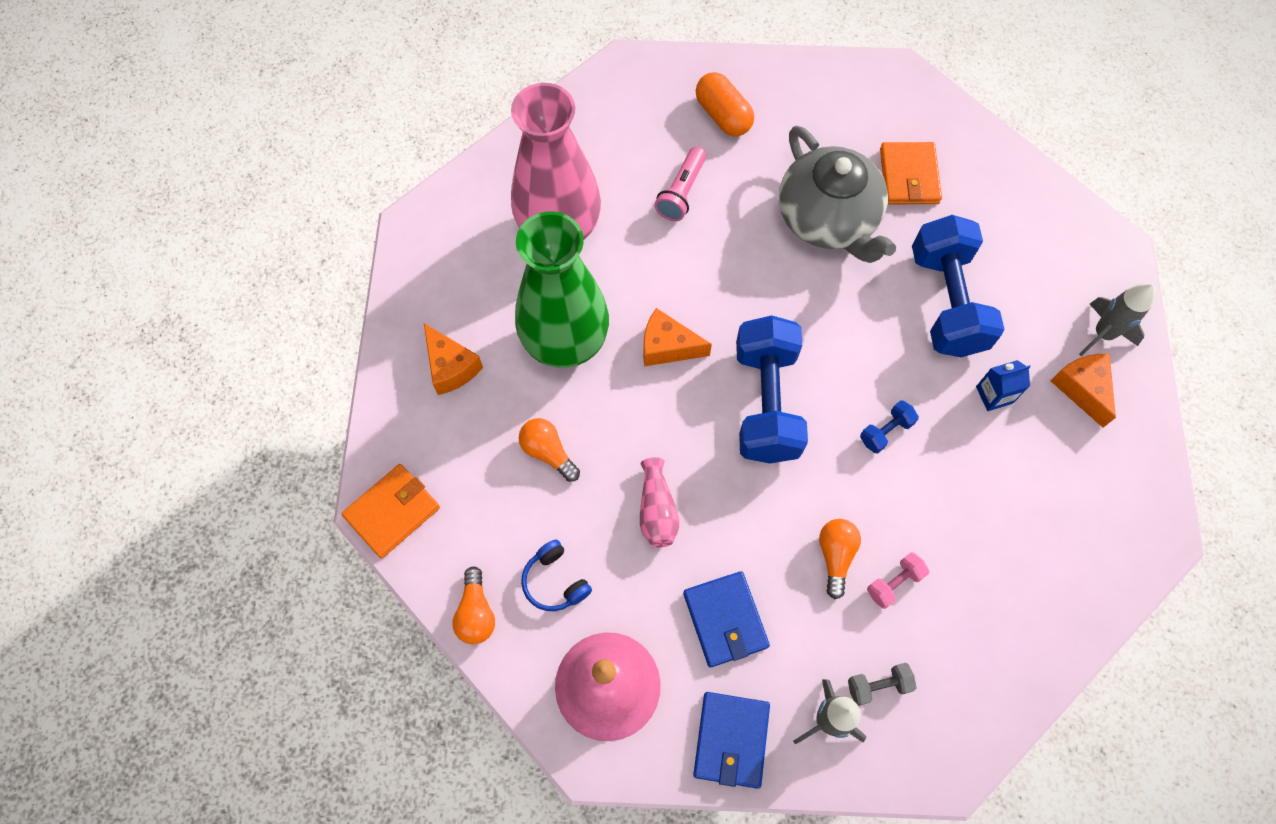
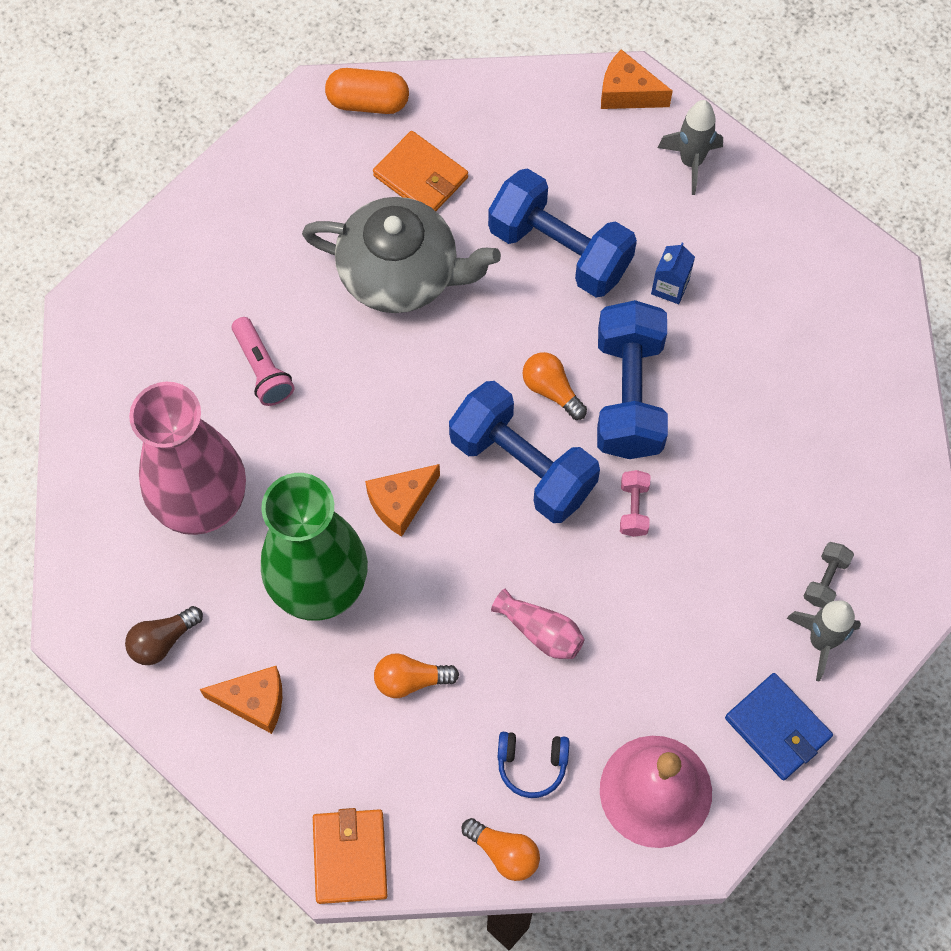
camera: 50 degrees left, 0 degrees up
(446, 281) = (163, 640): none -> brown light bulb
(723, 115) = (218, 271): orange capsule -> orange capsule (368, 102)
(725, 620) = (678, 653): blue wallet -> none
(835, 556) = (698, 523): orange light bulb -> orange light bulb (551, 390)
(885, 431) = (629, 395): blue dumbbell -> blue dumbbell, size x2.41
(894, 583) = (757, 498): pink dumbbell -> pink dumbbell (633, 508)
(1082, 389) = (721, 219): orange cheese -> orange cheese (627, 93)

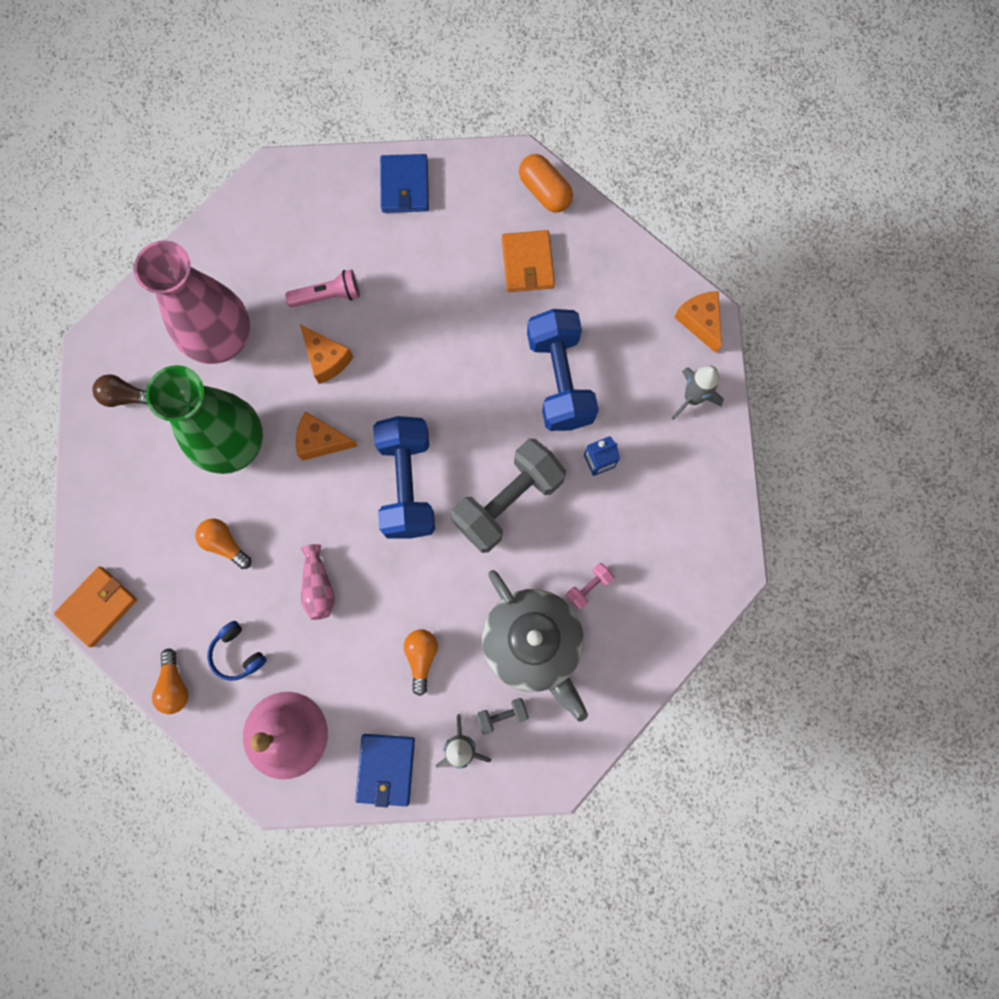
camera: 45 degrees right, 10 degrees up
(229, 209) = (404, 186): none -> blue wallet
(254, 701) = (137, 475): orange cheese -> orange cheese (326, 359)
(263, 369) = (328, 295): pink flashlight -> pink flashlight turned 120 degrees counterclockwise
(401, 273) = (457, 310): grey teapot -> grey teapot (533, 644)
(551, 390) = (468, 457): orange light bulb -> orange light bulb (421, 657)
(629, 395) = (508, 501): blue dumbbell -> grey dumbbell
(633, 508) = (441, 568): pink dumbbell -> pink dumbbell (589, 587)

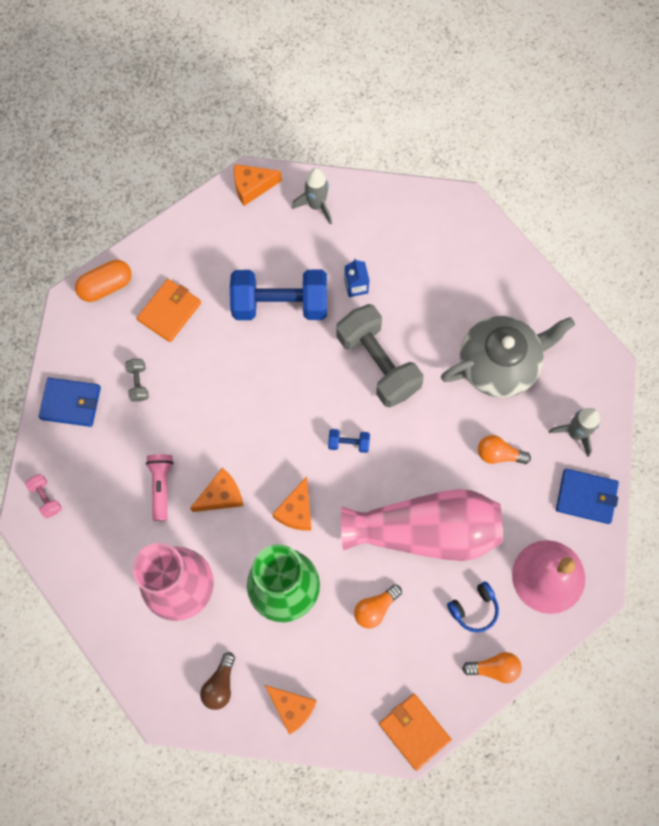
camera: 80 degrees left, 5 degrees down
(110, 474) = (292, 707): none -> orange cheese
(318, 586) = (426, 531): pink vase -> pink vase, size x2.44
(407, 484) = (348, 443): blue dumbbell -> blue dumbbell, size x0.42
(502, 715) = (554, 398): grey dumbbell -> grey dumbbell (138, 383)
(527, 263) = (169, 311): orange wallet -> orange wallet turned 60 degrees counterclockwise
(589, 587) = (459, 313): pink dumbbell -> pink dumbbell (46, 498)

